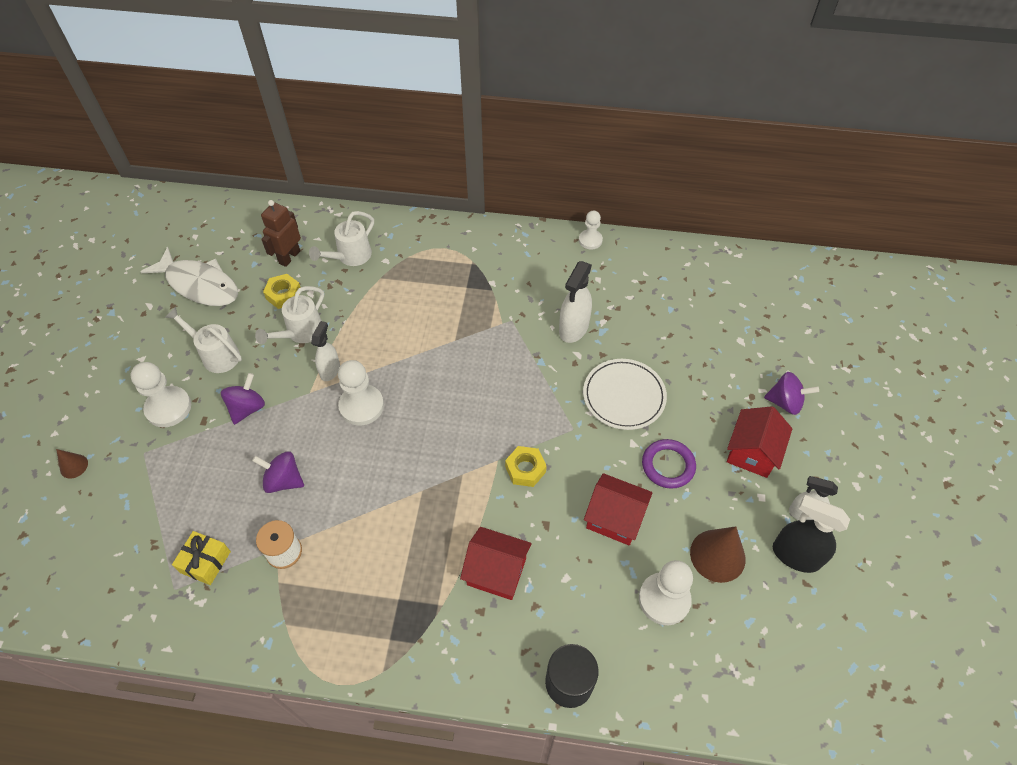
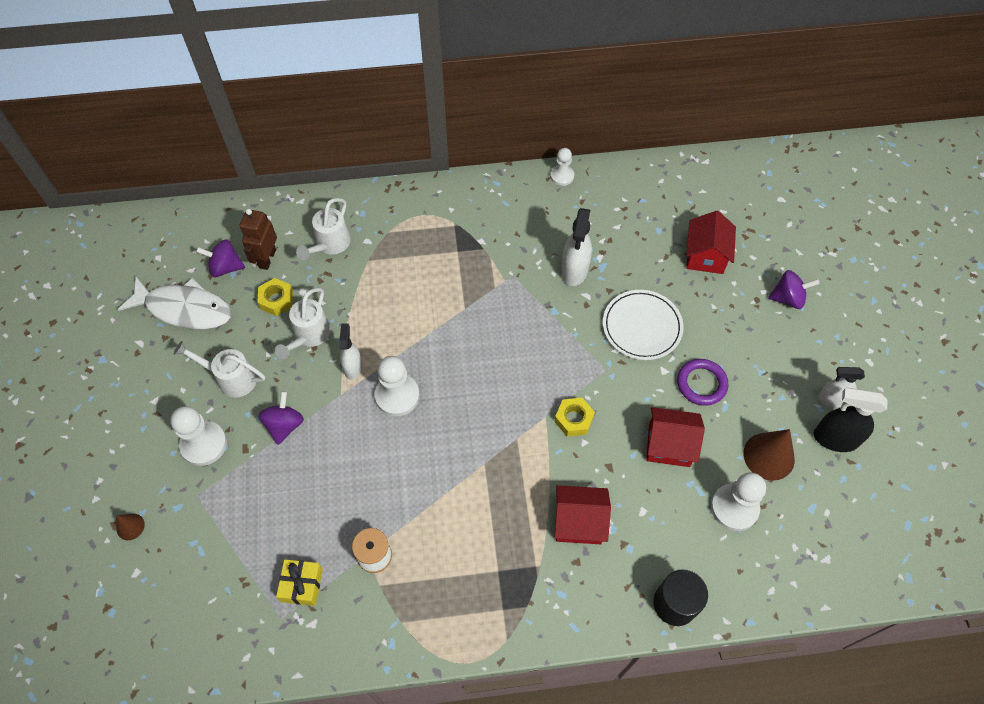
camera: 15 degrees left, 5 degrees up
(283, 480) = (348, 488): purple spinning top -> purple spinning top (225, 267)
(752, 452) = (772, 353): red house -> red house (705, 255)

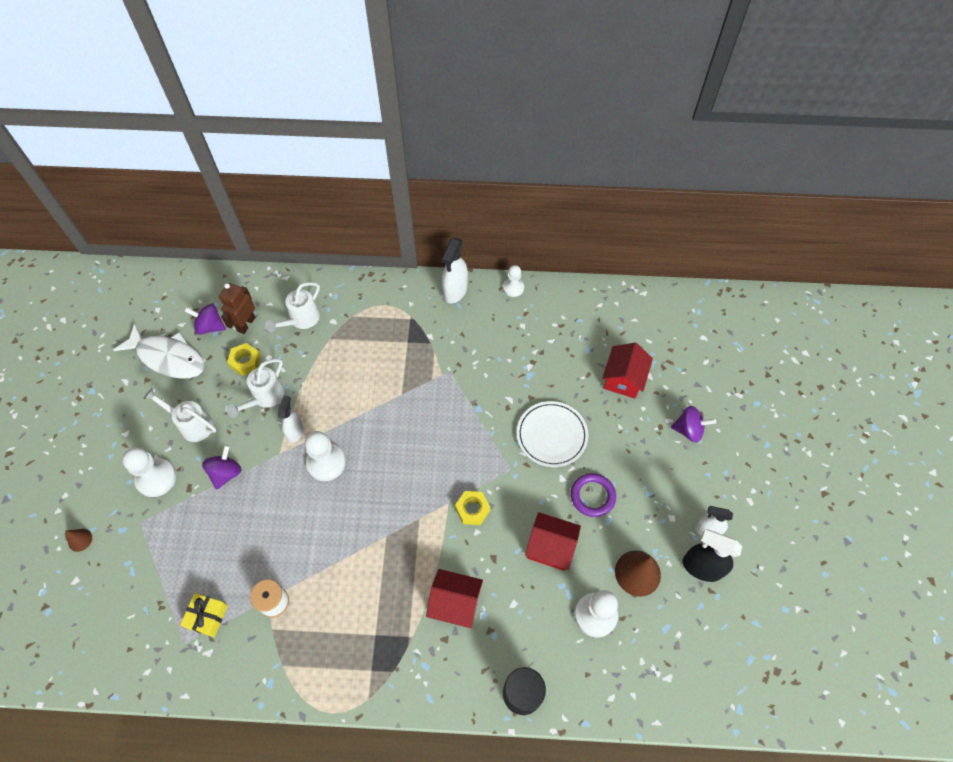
camera: 10 degrees right, 0 degrees up
(574, 270) = (504, 375): white spray bottle -> white spray bottle (455, 291)

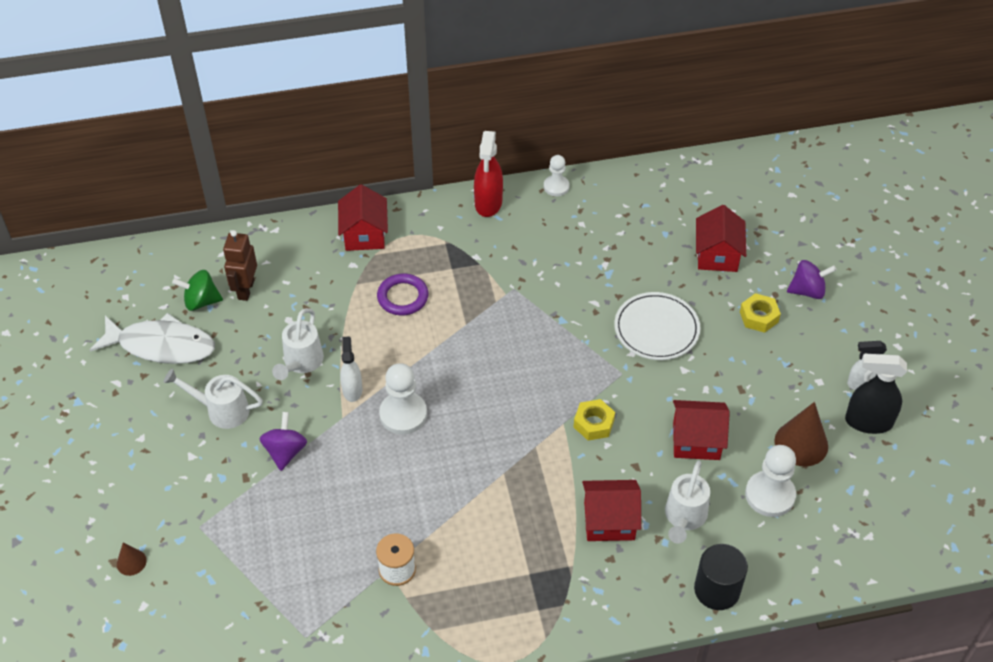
camera: 15 degrees left, 10 degrees down
(156, 478) = (200, 476): white pawn -> none
(207, 617) = (323, 603): yellow gift -> none
(210, 327) = (201, 301): purple spinning top -> green spinning top
(245, 362) = (261, 330): yellow nut -> yellow nut (759, 317)
(301, 320) = (312, 271): white watering can -> white watering can (684, 517)
(351, 297) = (364, 234): none -> red house
(455, 291) = (488, 203): white spray bottle -> red spray bottle
(592, 496) = (724, 379): purple ring -> purple ring (403, 297)

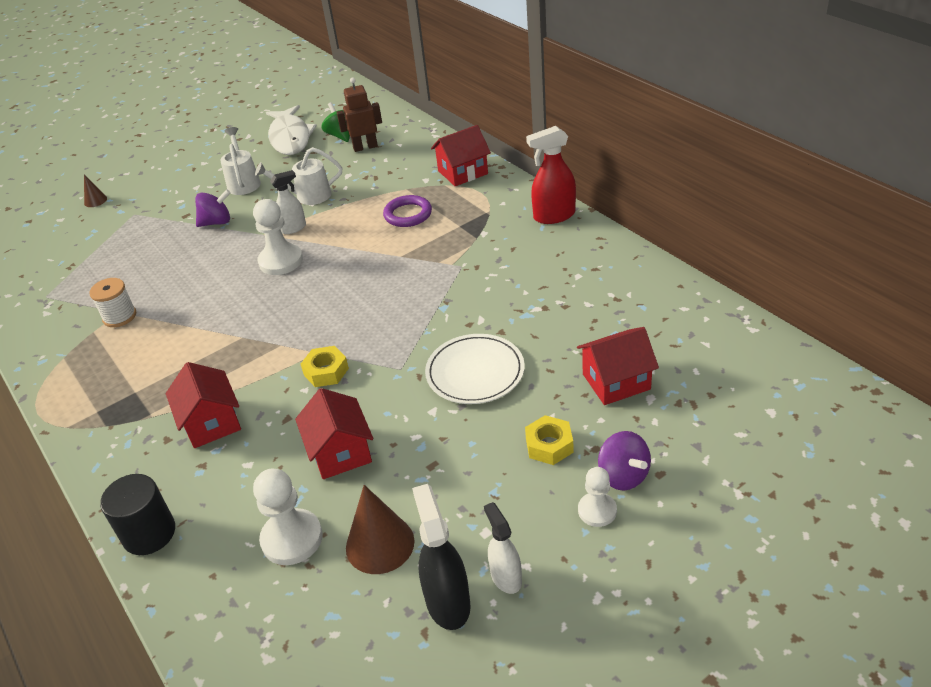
camera: 70 degrees right, 10 degrees down
(556, 186) = (612, 244): white pawn -> white pawn (597, 511)
(684, 517) = (235, 476): white watering can -> none

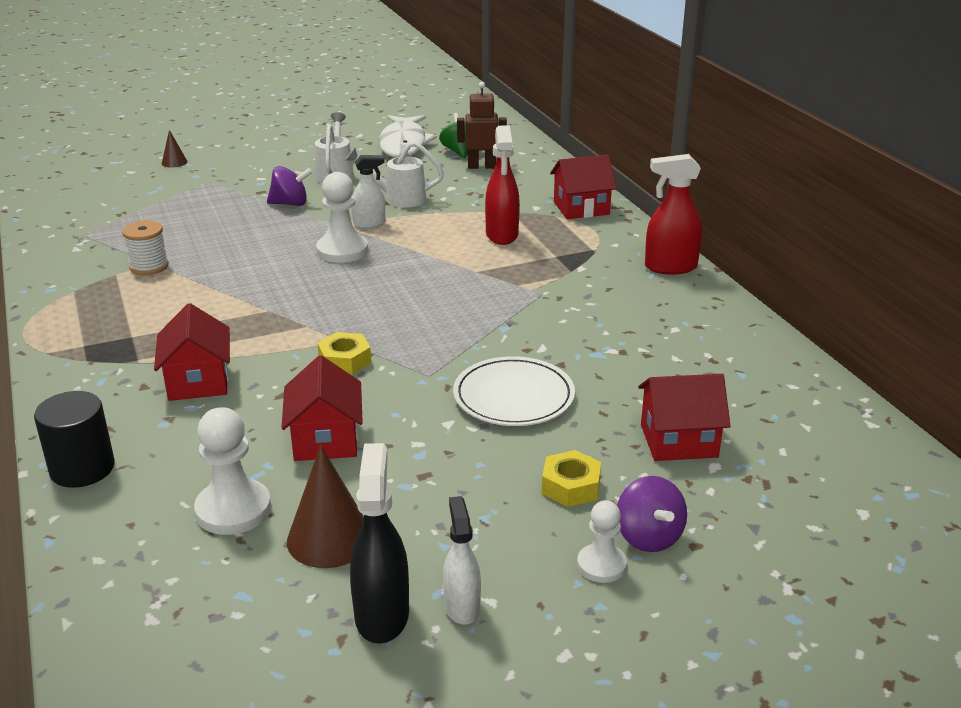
camera: 10 degrees right, 10 degrees down
(408, 214) = (502, 235): purple ring -> red spray bottle

